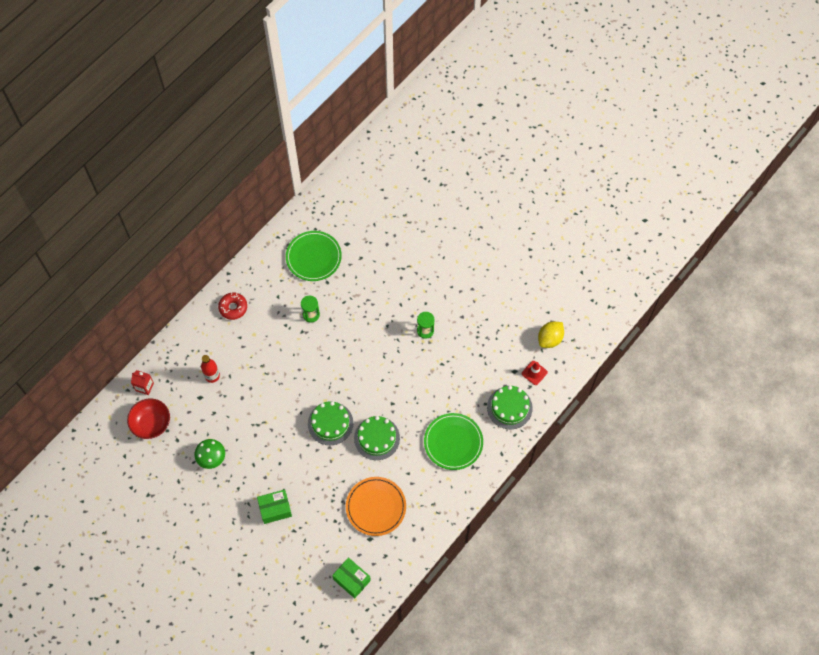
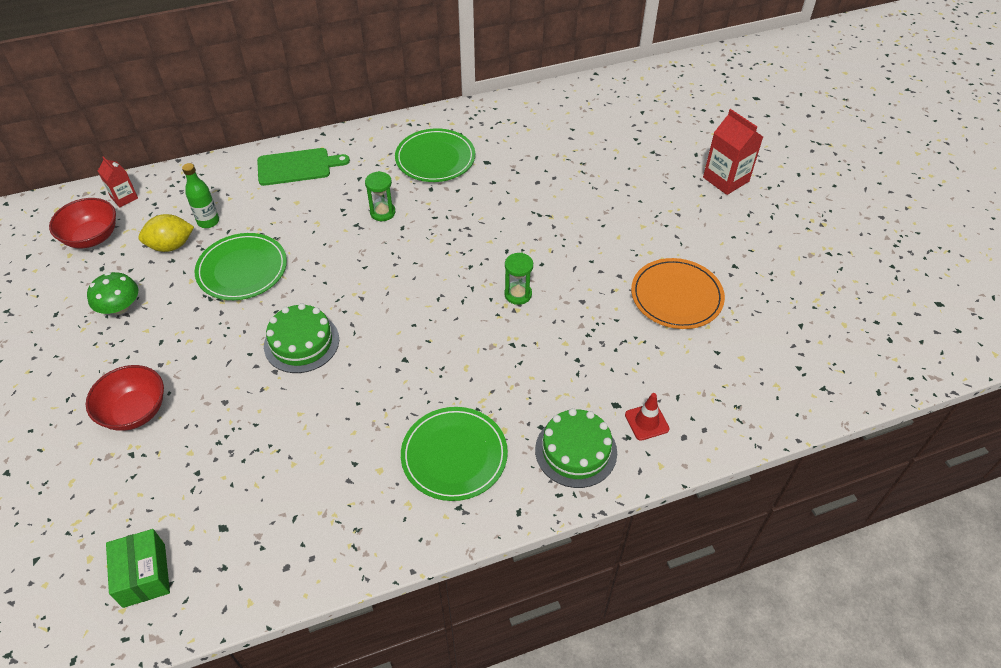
camera: 30 degrees right, 15 degrees down
(212, 376) = (208, 221): red bottle -> green bottle
(233, 308) = (297, 167): red donut -> green cutting board
(260, 397) = (242, 269): none -> green plate
(275, 509) = (135, 411): green box -> red bowl
(376, 507) = (270, 485): orange plate -> orange plate (676, 296)
(377, 438) = (348, 392): green cake -> none
(494, 185) = (726, 179): none -> red carton
(550, 339) = (699, 388): yellow lemon -> yellow lemon (171, 246)

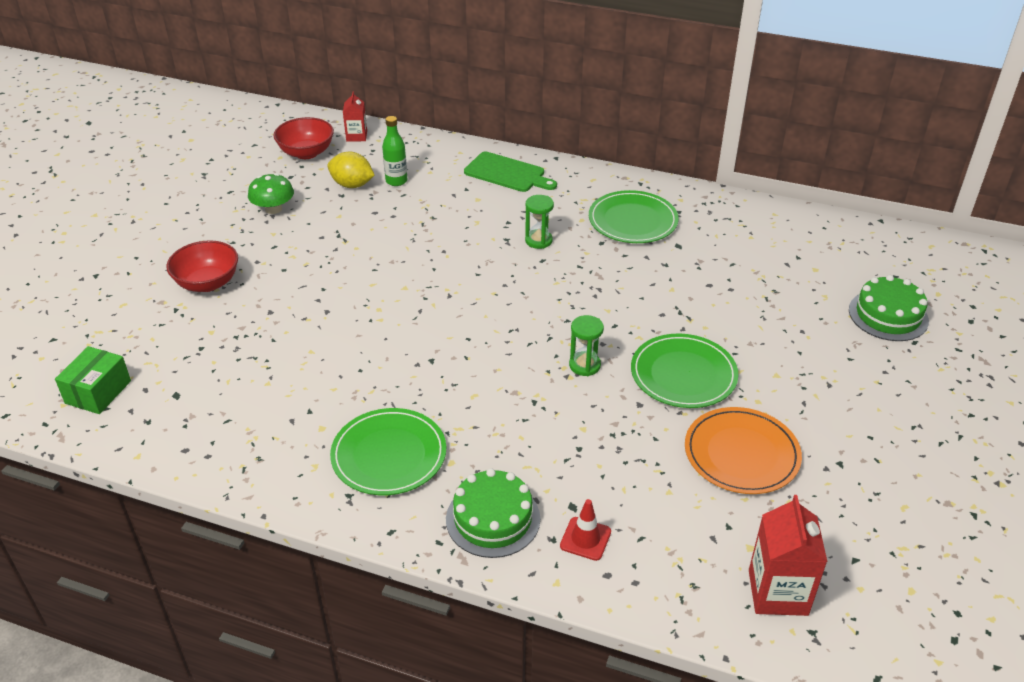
camera: 40 degrees right, 10 degrees down
(242, 269) = (383, 227): green plate -> green plate (683, 374)
(301, 342) = (368, 302): green cake -> green cake (888, 315)
(726, 179) = (924, 381): red carton -> red carton (778, 592)

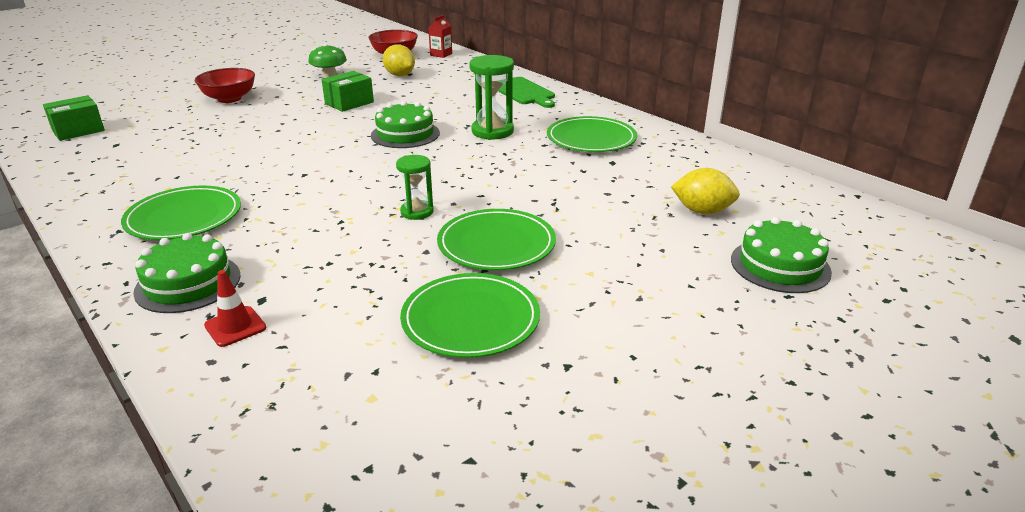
camera: 30 degrees right, 10 degrees down
(351, 246) = (349, 103): none -> green box
(396, 181) = (433, 79): green bottle -> none
(462, 272) = (405, 134): none -> green cake
(538, 240) = (492, 131): green hourglass -> green hourglass, size x1.60
(741, 454) = (470, 319): orange plate -> green plate
(778, 592) = (343, 451): red carton -> none
(794, 278) = (702, 211): none -> yellow lemon

